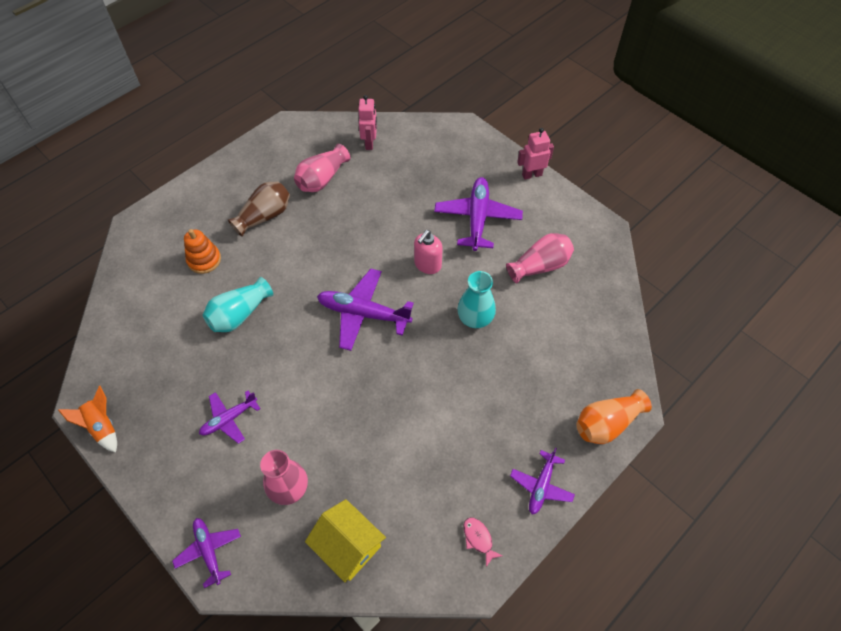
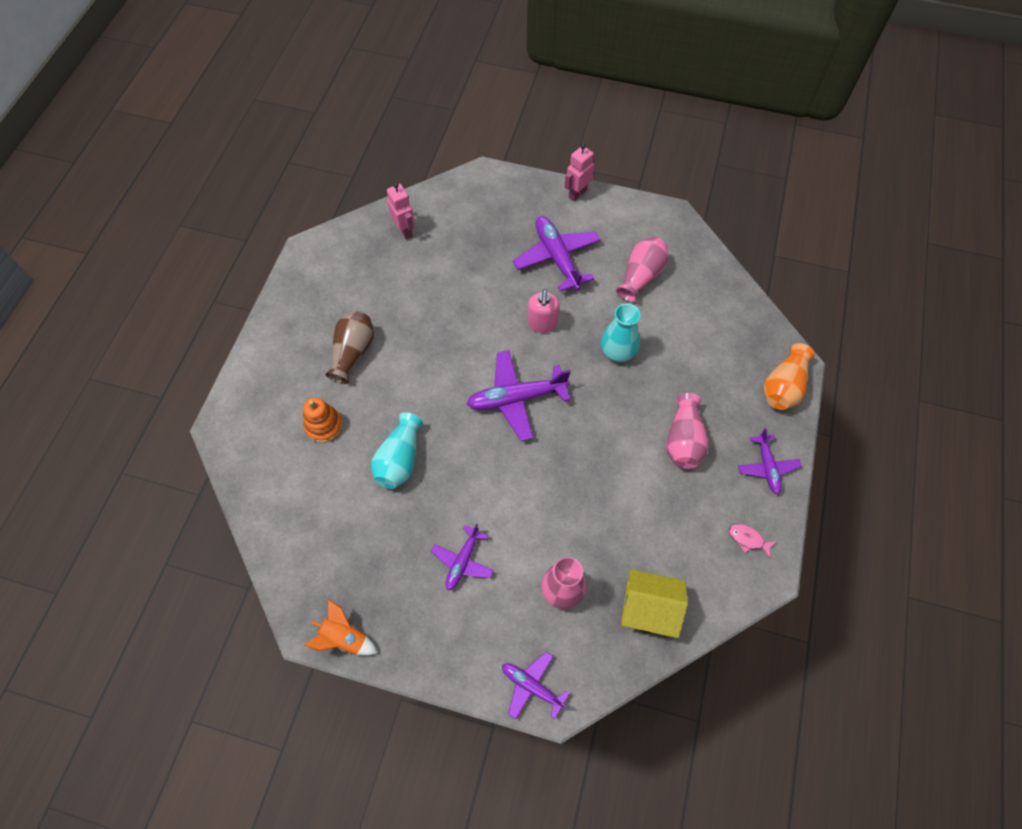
camera: 30 degrees left, 5 degrees up
(322, 179) = (383, 288): pink vase -> pink vase (683, 440)

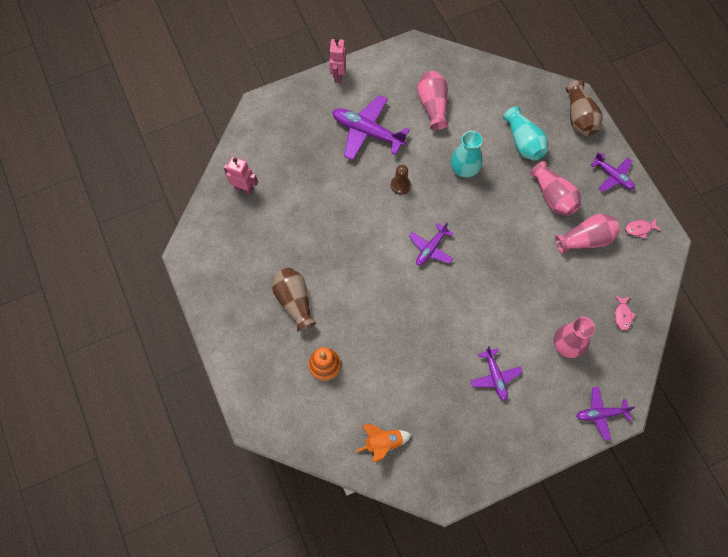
camera: 40 degrees left, 5 degrees up
(344, 637) = (470, 482): orange rocket -> orange rocket (383, 443)
(399, 460) = (396, 347): turquoise vase -> turquoise vase (523, 142)
(516, 398) = (431, 248): purple plane -> purple plane, size x0.60
(542, 323) = (400, 185): pink soap dispenser -> brown pawn
(648, 609) = (622, 315): yellow house -> pink fish
(678, 505) = (585, 239): none -> pink vase
(783, 387) = (579, 117): orange vase -> brown vase

